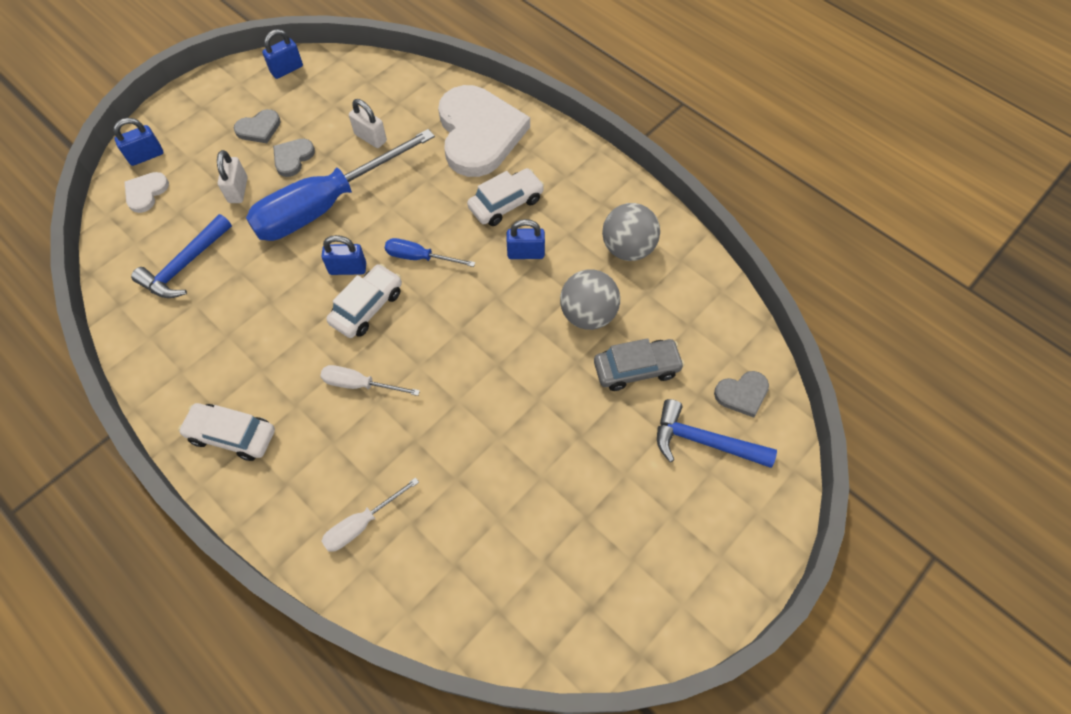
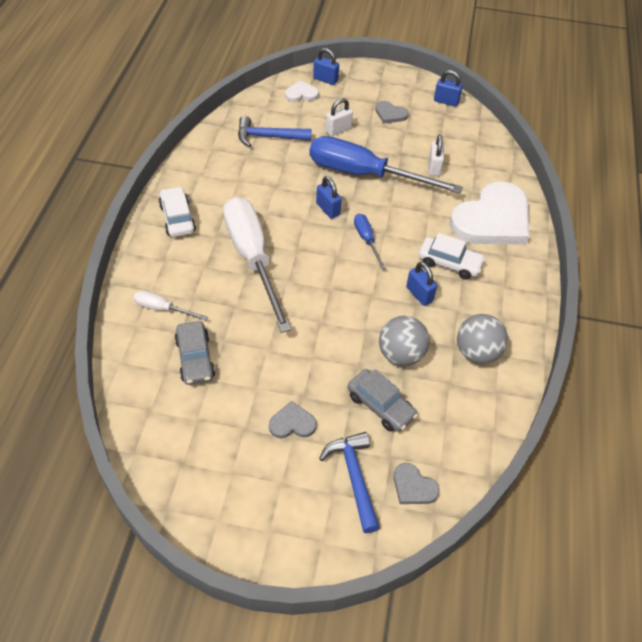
camera: 55 degrees right, 10 degrees down
(293, 158) = (383, 140): grey heart -> grey heart (292, 423)
(360, 384) = (252, 258): white screwdriver -> white screwdriver, size x2.30
(367, 307) = (308, 233): white car -> none
(459, 522) = (195, 358): none -> grey car

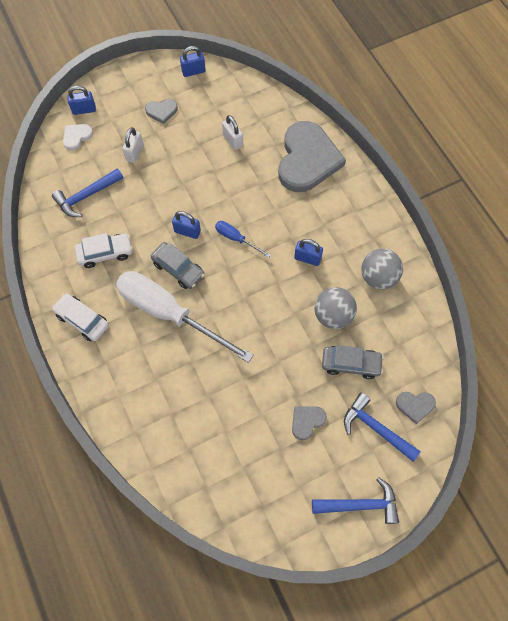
camera: 35 degrees left, 15 degrees up
(162, 309) = (142, 404): white screwdriver -> none
(195, 358) = (201, 424): grey car -> grey car (178, 269)
(275, 532) = (360, 505): none -> blue hammer
(364, 174) = (188, 181): blue screwdriver -> none
(449, 263) = (307, 218): white car -> white car (105, 253)
(492, 219) = (307, 160): white heart -> grey heart

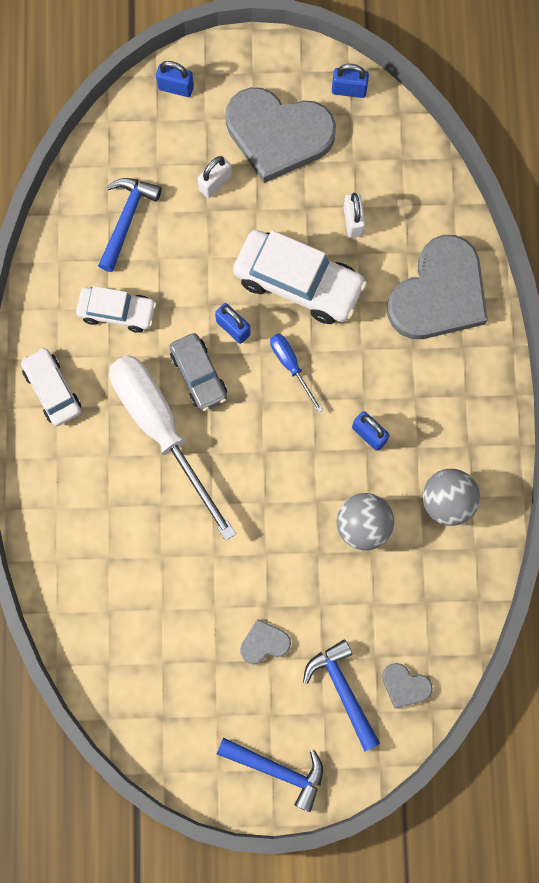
camera: 25 degrees right, 10 degrees up
(77, 137) = (149, 125): white heart -> none
(86, 196) = (127, 220): blue hammer -> blue hammer turned 120 degrees clockwise
(161, 111) = (278, 134): grey heart -> grey heart, size x2.35
(216, 188) = (298, 282): none -> white car
(351, 364) = (353, 597): grey car -> none

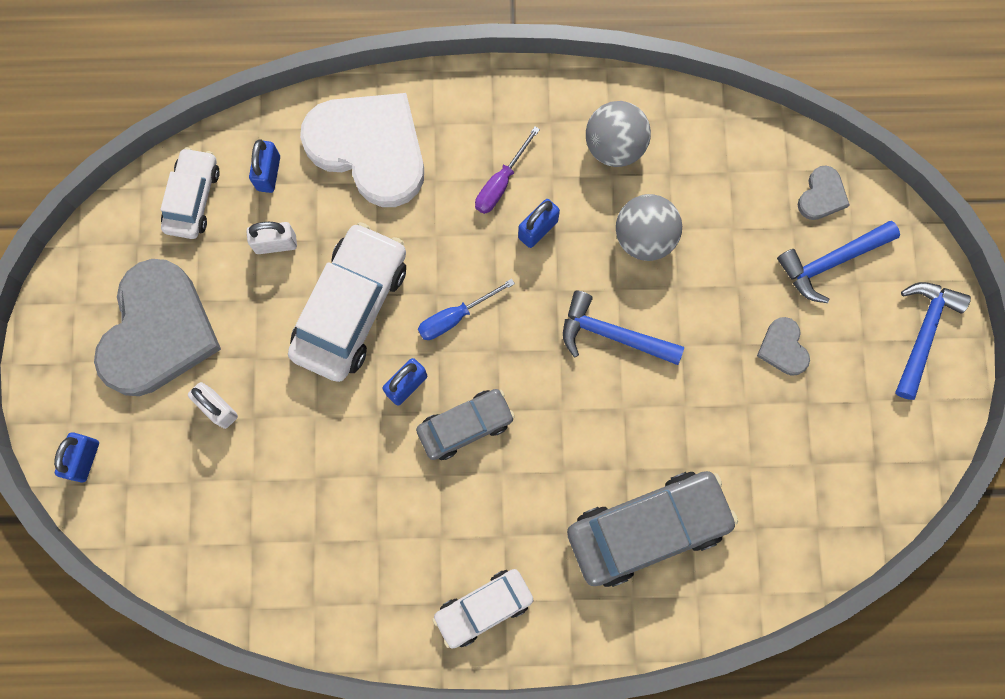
camera: 90 degrees left, 0 degrees up
(111, 521) = (647, 529): none -> grey car
(117, 312) = (383, 528): white car -> white car (193, 198)
(127, 220) = (261, 519): blue hammer -> blue hammer (612, 334)
(161, 430) = (534, 470): white screwdriver -> none
(349, 90) = (104, 246): blue padlock -> blue padlock (268, 173)
(410, 403) = (501, 183): none -> purple screwdriver
(439, 294) = (369, 149): grey heart -> white heart

